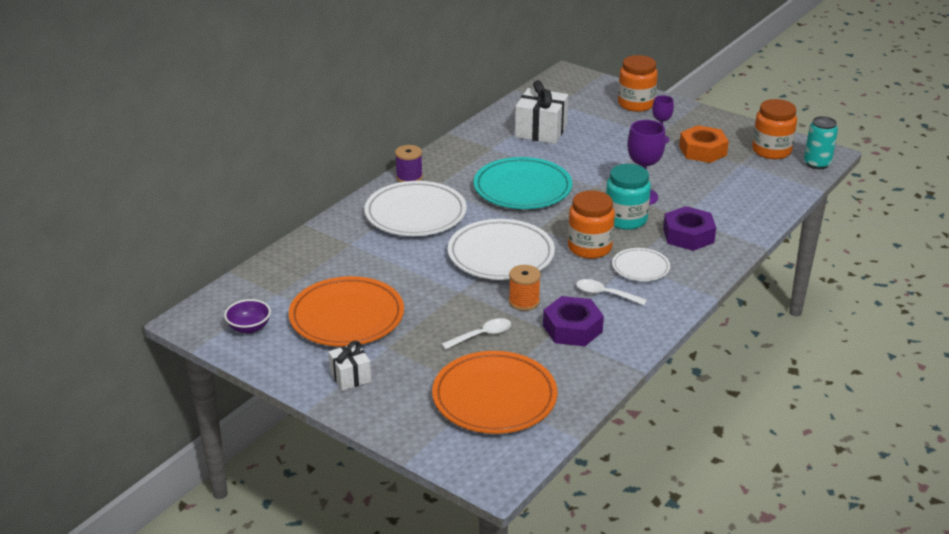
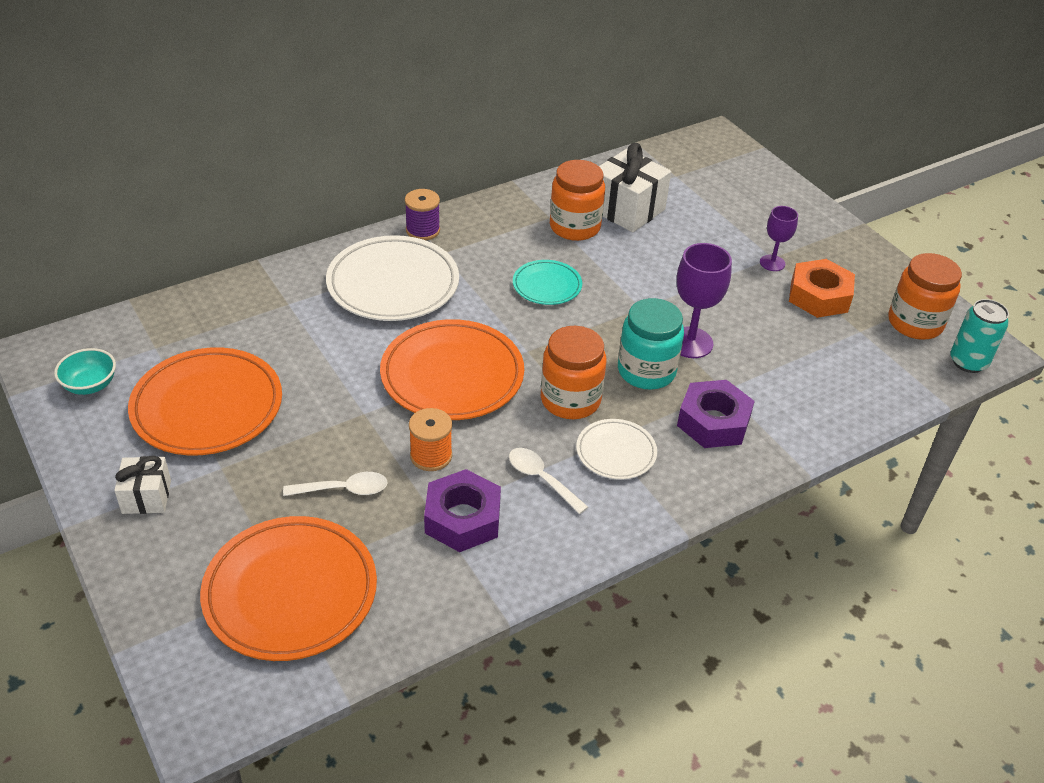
camera: 20 degrees right, 10 degrees up
(249, 327) = (90, 385): purple bowl -> turquoise bowl
(501, 255) = (452, 375): white plate -> orange plate
(522, 188) = (547, 286): turquoise plate -> turquoise plate, size x0.53
(636, 104) = (775, 202): orange jar -> orange jar (575, 227)

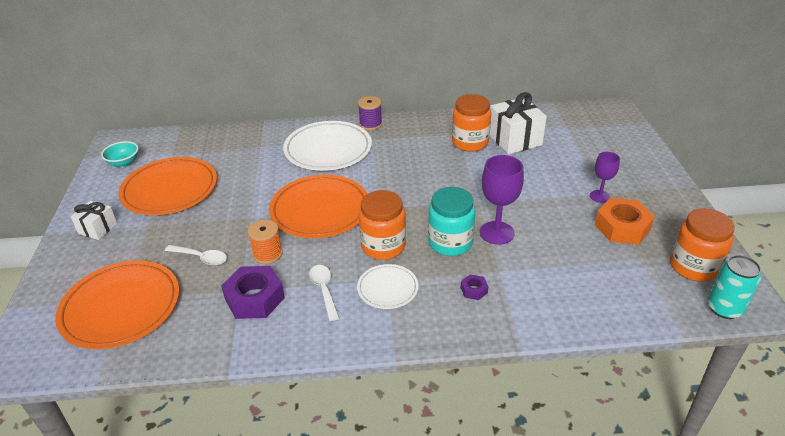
camera: 30 degrees right, 5 degrees down
(547, 286) = (423, 173): turquoise plate -> none
(713, 422) = (474, 290): purple nut -> purple nut, size x0.46

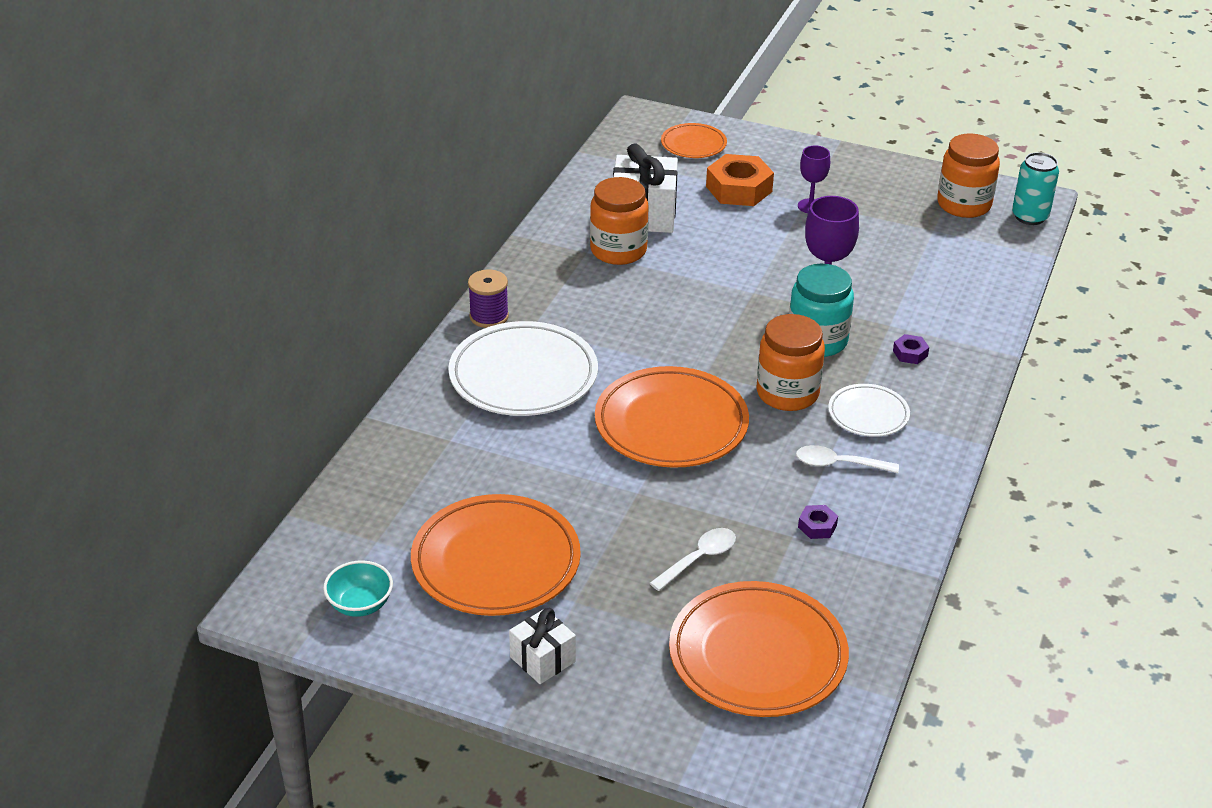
camera: 65 degrees left, 0 degrees up
(254, 298) = (817, 526): purple nut -> purple nut, size x0.46
(267, 254) = (734, 494): orange spool -> none
(610, 133) = (693, 144): none -> orange plate
(622, 227) = (874, 216): orange nut -> orange nut (739, 189)

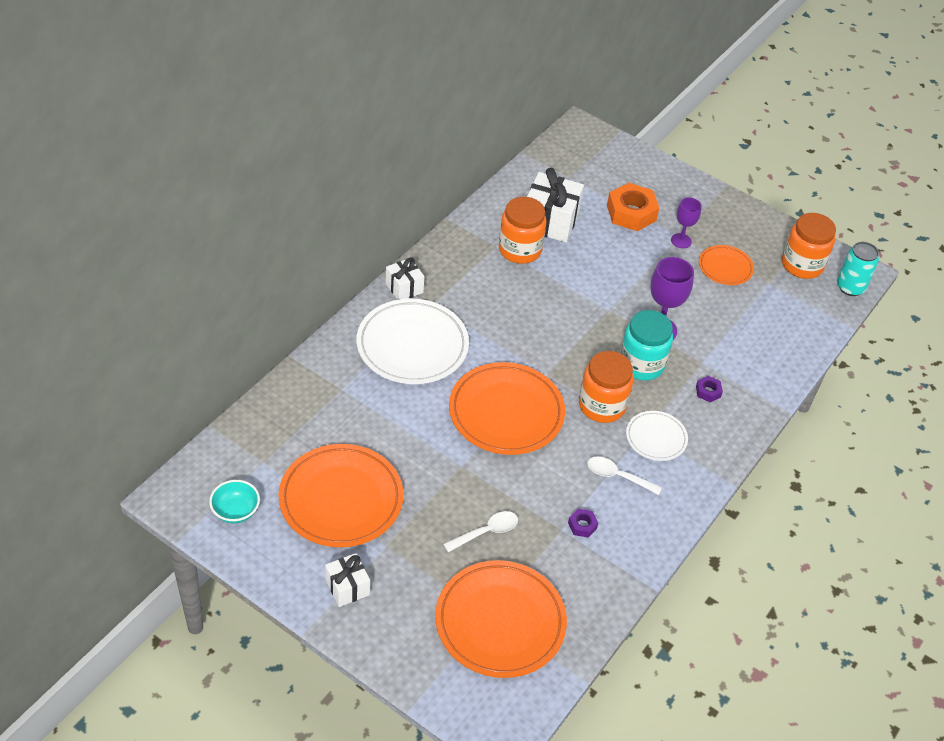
camera: 10 degrees right, 10 degrees up
(489, 316) = (404, 288): purple spool -> white gift
(693, 144) = (611, 164): orange plate -> orange plate (725, 267)

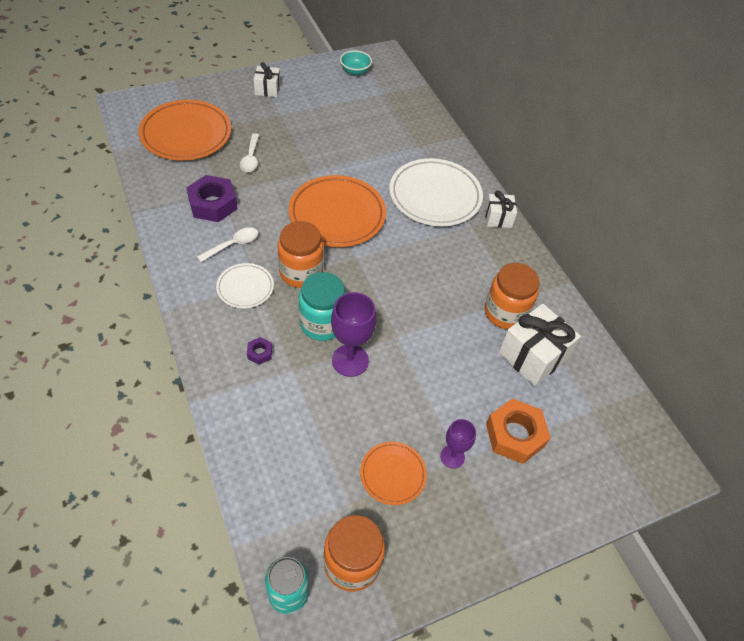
camera: 120 degrees right, 5 degrees up
(341, 499) = (329, 111): orange plate -> none
(582, 525) = (213, 204): purple nut -> purple nut, size x2.15

